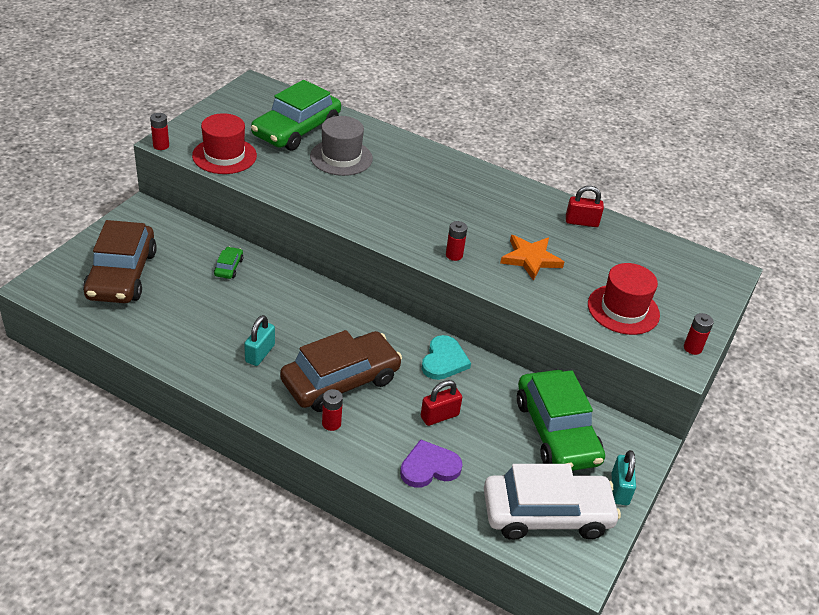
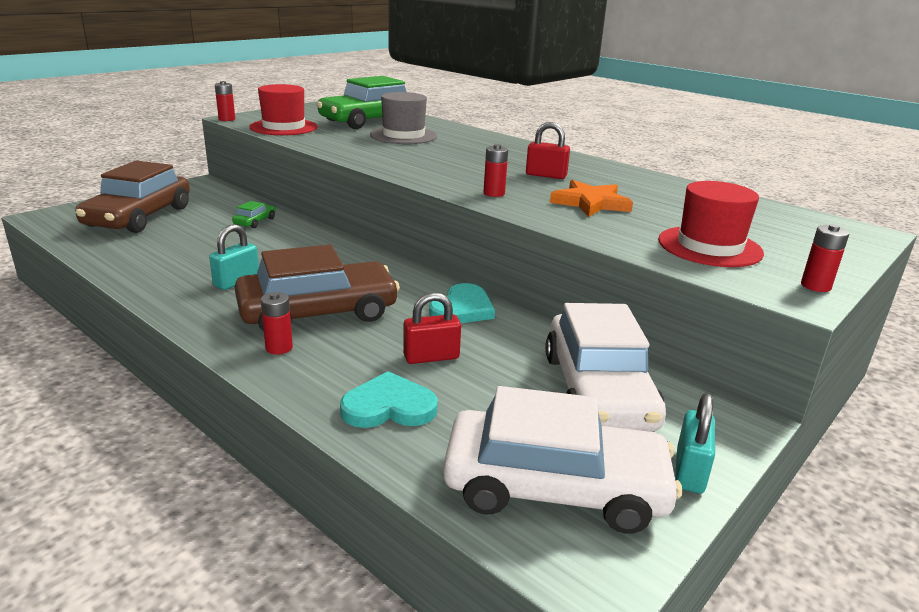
camera: 15 degrees right, 15 degrees down
(429, 467) = (389, 407): purple heart -> turquoise heart
(556, 431) = (598, 391): green car -> white car
(581, 222) = (664, 186): red padlock -> red padlock (546, 175)

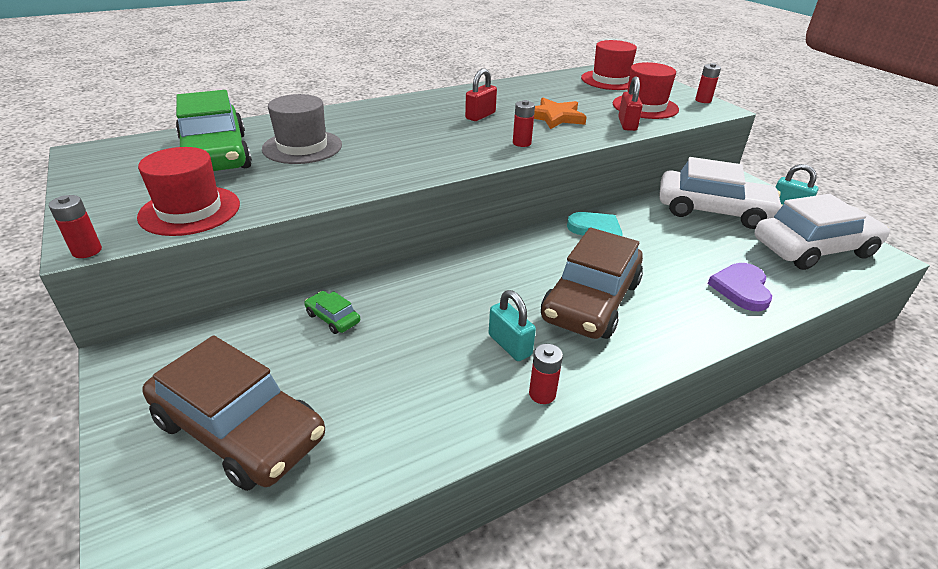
camera: 70 degrees left, 10 degrees up
(279, 348) = (656, 330): red battery -> red battery (542, 394)
(318, 312) = (591, 301): brown car -> brown car turned 150 degrees counterclockwise
(389, 407) = (741, 289): turquoise heart -> purple heart
(431, 357) = (672, 259): red padlock -> red padlock (627, 124)
(555, 487) = (813, 248): white car -> white car turned 45 degrees clockwise
(786, 226) = (610, 80): none -> red hat

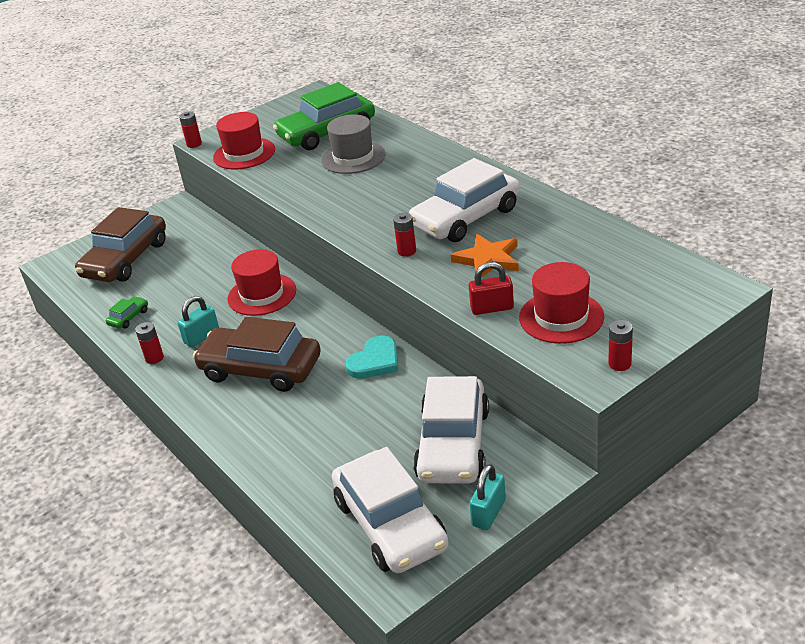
camera: 85 degrees right, 0 degrees up
(333, 318) = (221, 259): green car -> green car (129, 317)
(480, 116) = (466, 217): red padlock -> white car
(610, 80) = (651, 283): red hat -> red hat (262, 294)
(741, 289) = (296, 460): purple heart -> none

